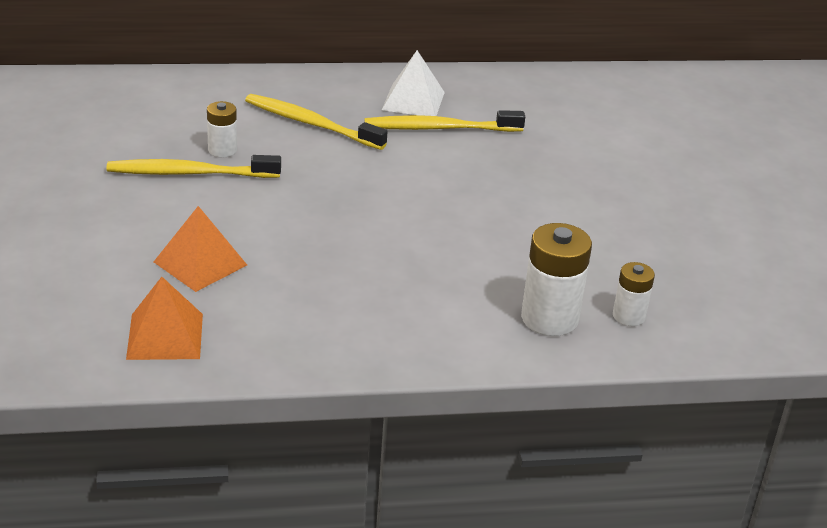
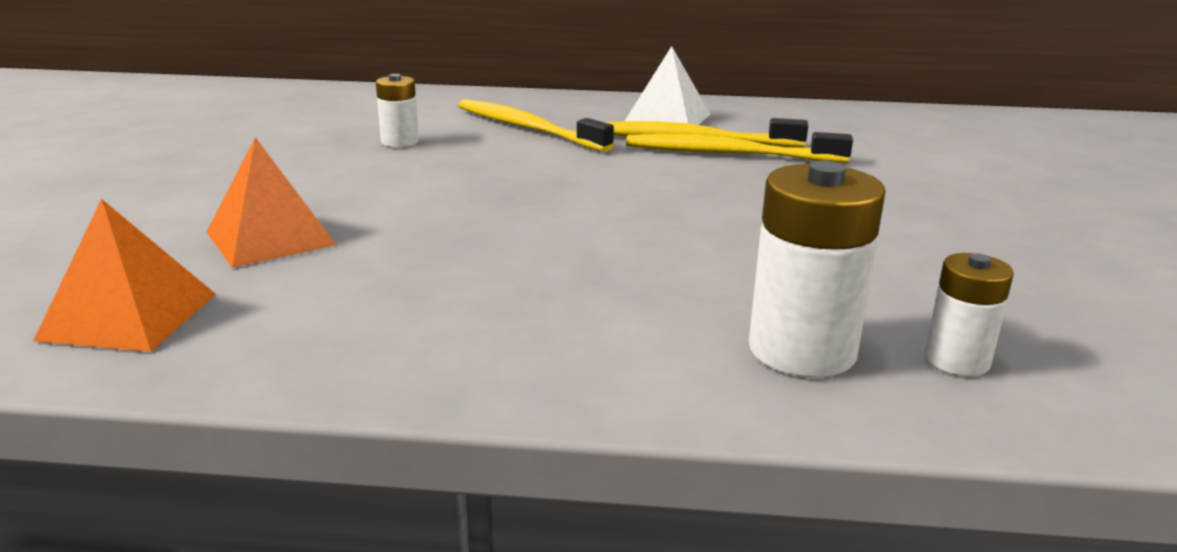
camera: 15 degrees right, 10 degrees down
(190, 173) = (342, 157): yellow toothbrush -> yellow toothbrush (730, 154)

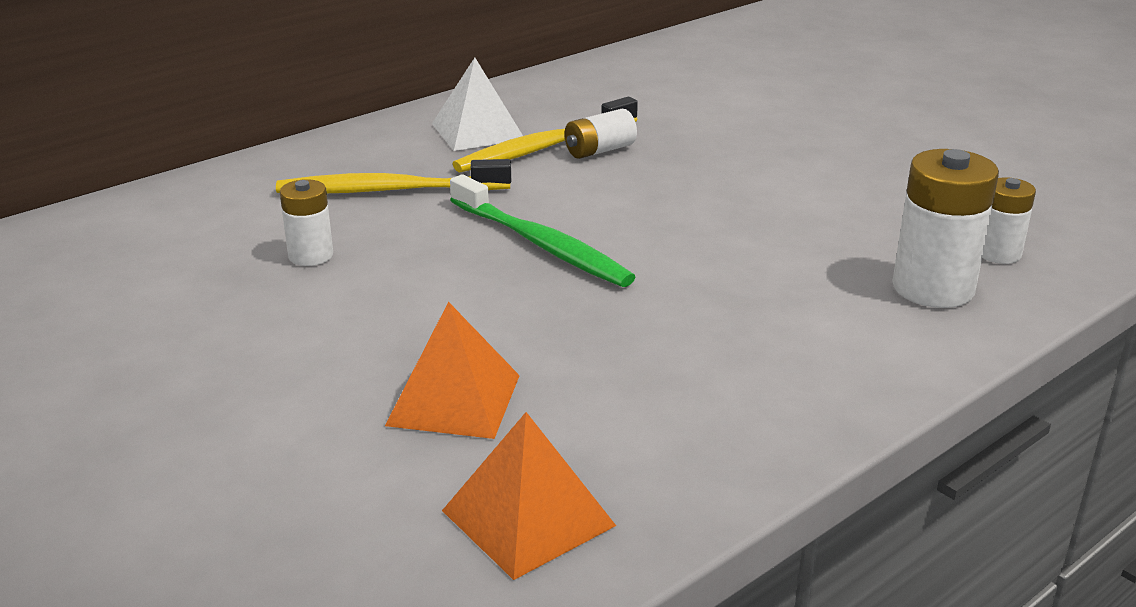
camera: 45 degrees left, 5 degrees up
(544, 186) = (540, 244): none -> green toothbrush
(730, 154) = (599, 150): yellow toothbrush -> white battery

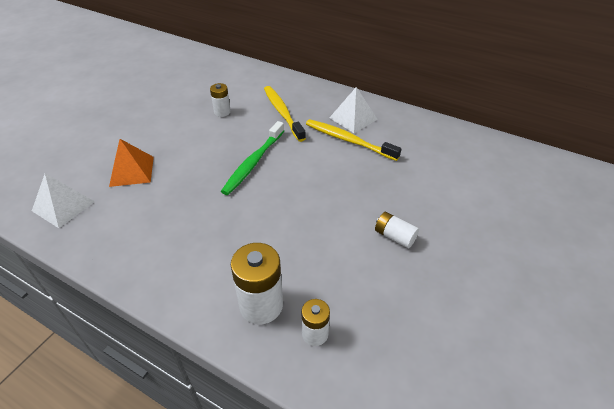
camera: 70 degrees right, 15 degrees up
(528, 518) = (63, 206): orange pyramid -> white pyramid
(599, 150) = (356, 157): white battery -> white battery (394, 236)

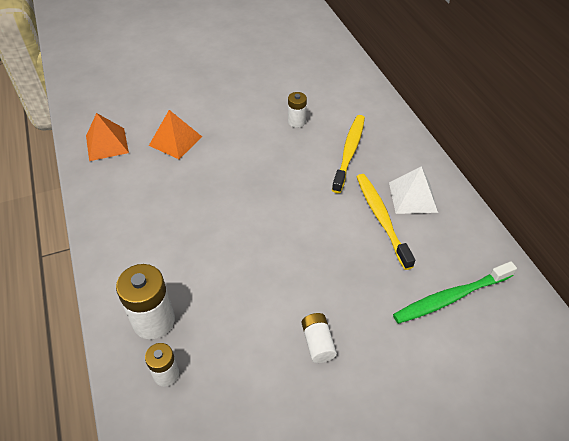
camera: 40 degrees right, 5 degrees up
(63, 206) = (107, 144): white pyramid -> orange pyramid
(254, 162) = (273, 189): green toothbrush -> green toothbrush (451, 297)

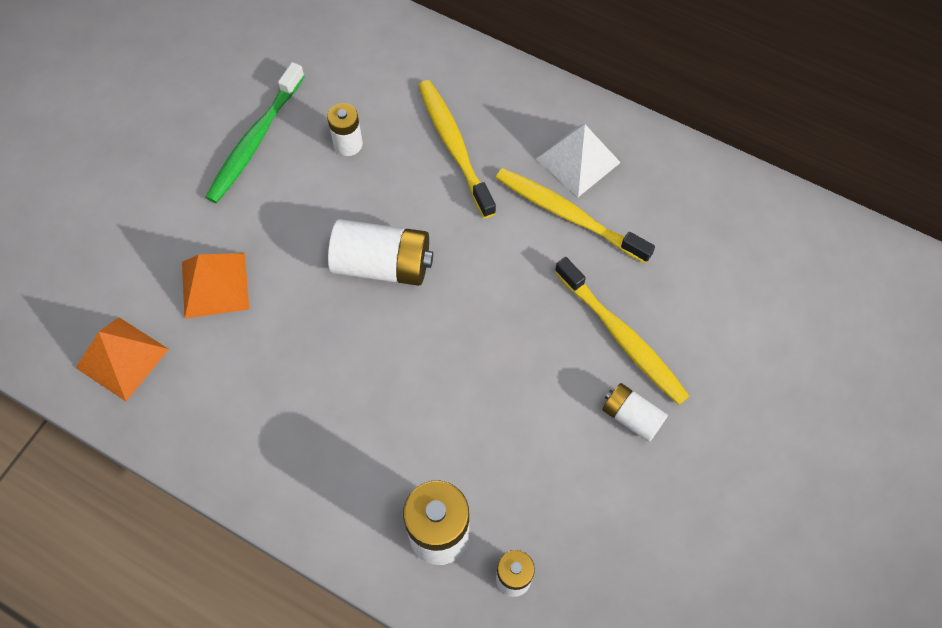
camera: 40 degrees left, 15 degrees up
(259, 180) = (382, 264): none -> white battery
(353, 297) = (621, 336): none -> yellow toothbrush
(451, 297) = (714, 261): green toothbrush -> green toothbrush (255, 140)

